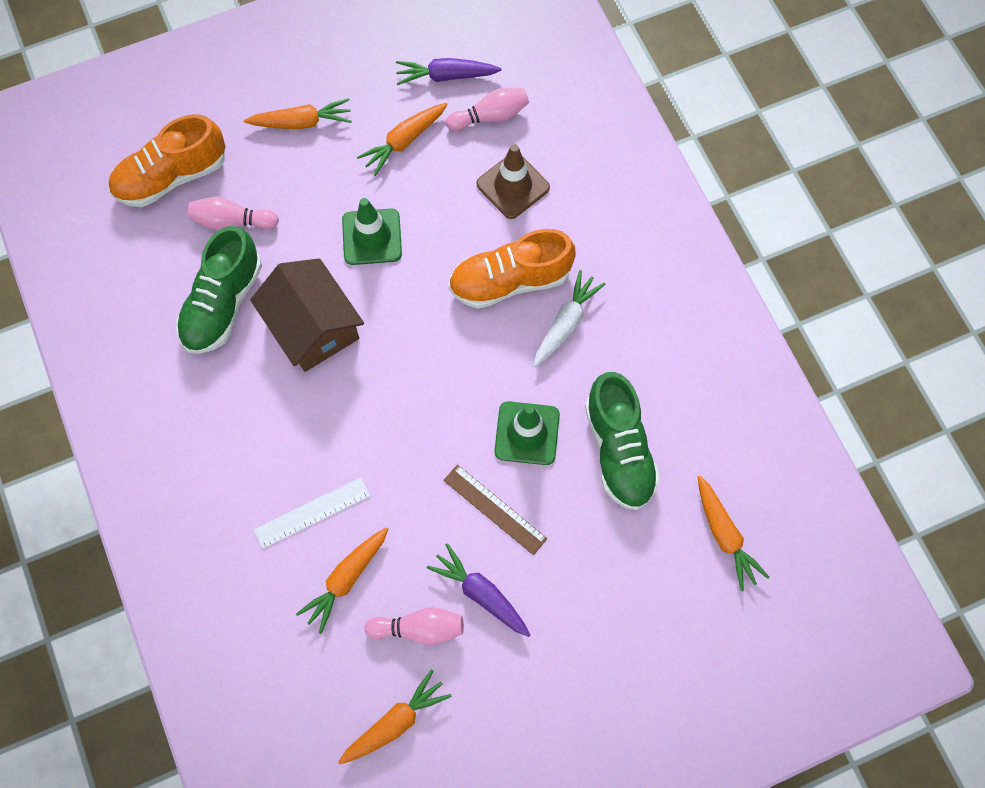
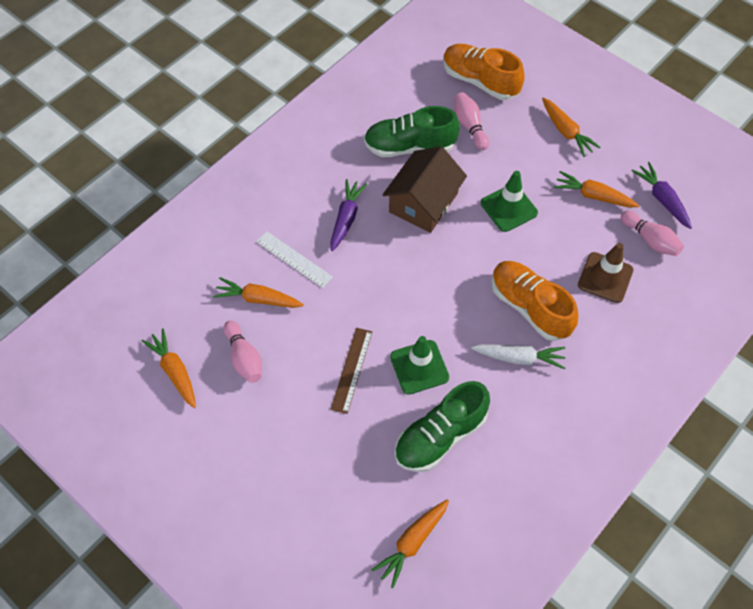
camera: 65 degrees right, 10 degrees down
(396, 721) = (174, 371): orange carrot -> orange carrot turned 150 degrees counterclockwise
(480, 593) = (286, 386): purple carrot -> purple carrot (346, 218)

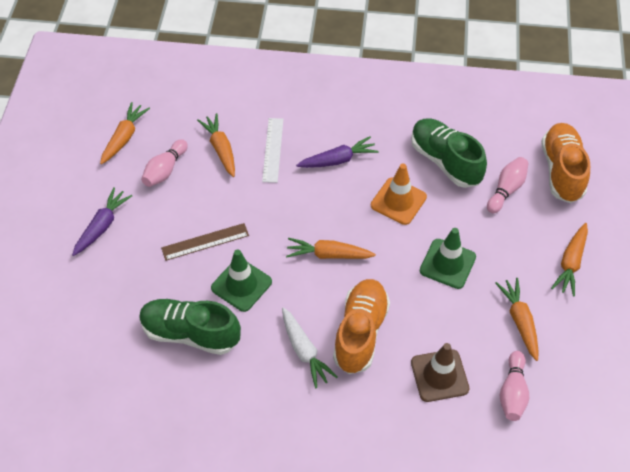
camera: 55 degrees right, 5 degrees down
(412, 543) = (86, 365): orange carrot -> orange carrot (328, 254)
(423, 202) = (398, 201): brown house -> orange traffic cone
(661, 199) = (568, 379): purple carrot -> purple carrot (102, 226)

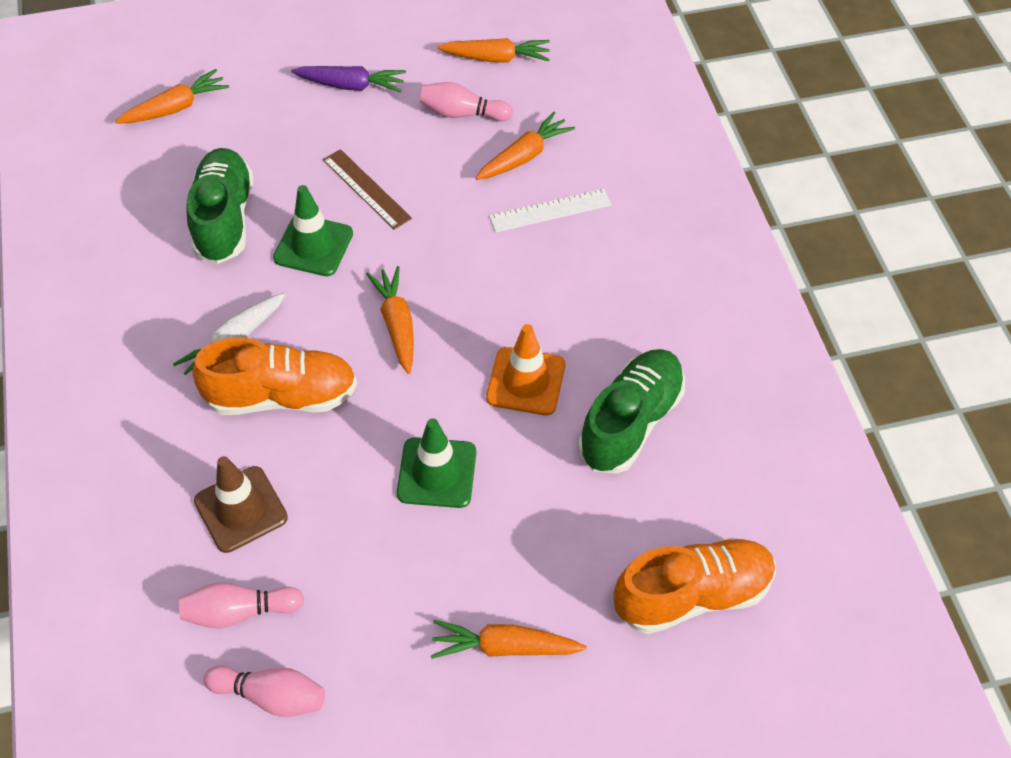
camera: 70 degrees right, 0 degrees up
(338, 160) = (568, 289): purple carrot -> none
(506, 190) = (613, 520): pink bowling pin -> pink bowling pin (271, 696)
(519, 321) = (367, 594): orange carrot -> orange carrot (176, 107)

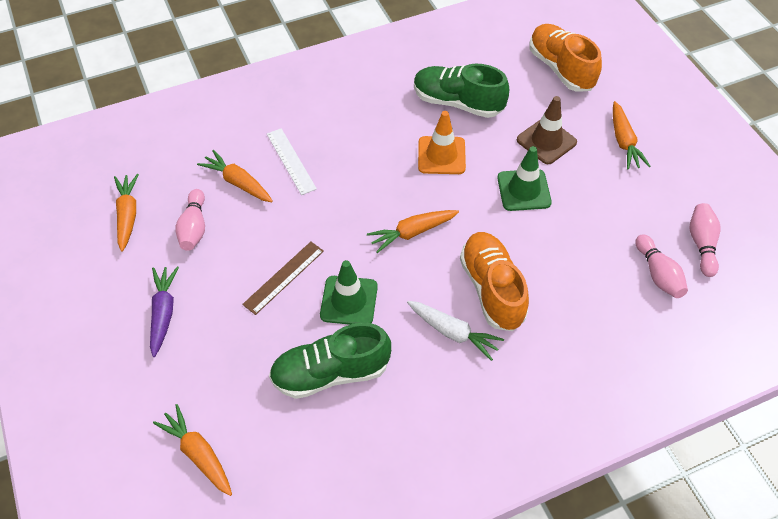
camera: 100 degrees left, 0 degrees up
(241, 509) = (588, 291): brown traffic cone -> brown traffic cone (546, 141)

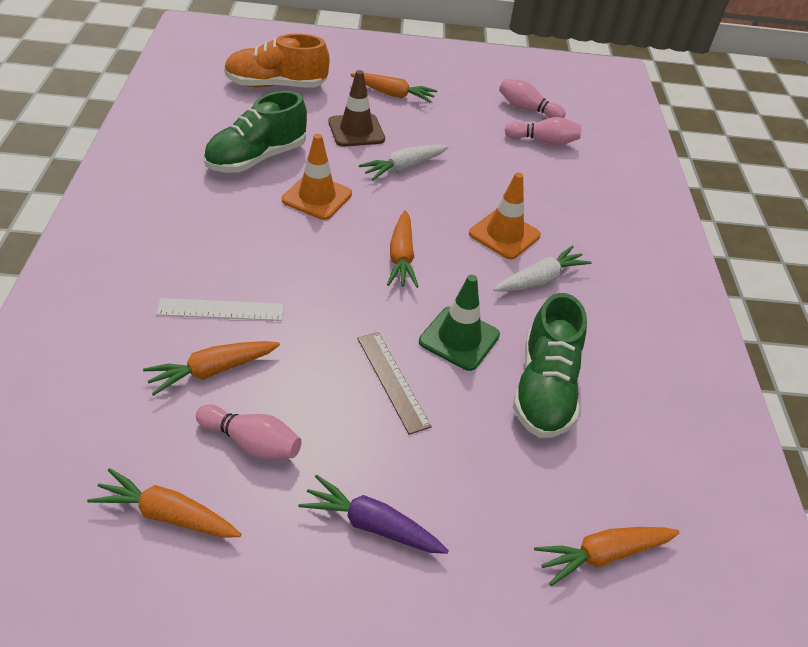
camera: 70 degrees left, 10 degrees down
(492, 289) = (504, 234): orange shoe -> orange traffic cone
(524, 190) = (403, 167): green traffic cone -> white carrot

